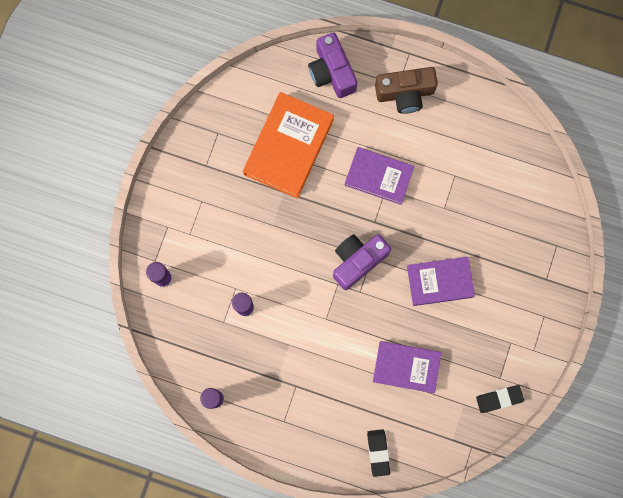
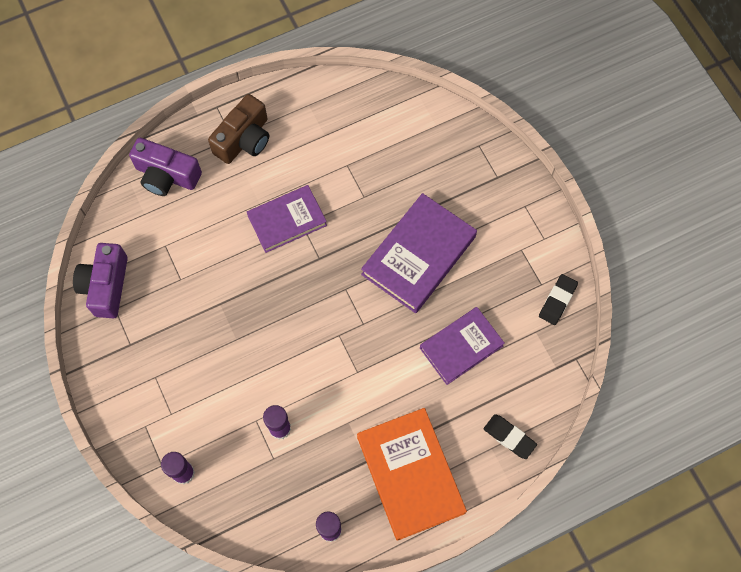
camera: 45 degrees left, 10 degrees down
(288, 147) = (188, 265): orange book -> orange book (410, 474)
(358, 261) = (336, 301): purple camera -> purple camera (106, 286)
(440, 282) = (418, 255): purple book -> purple book, size x1.50

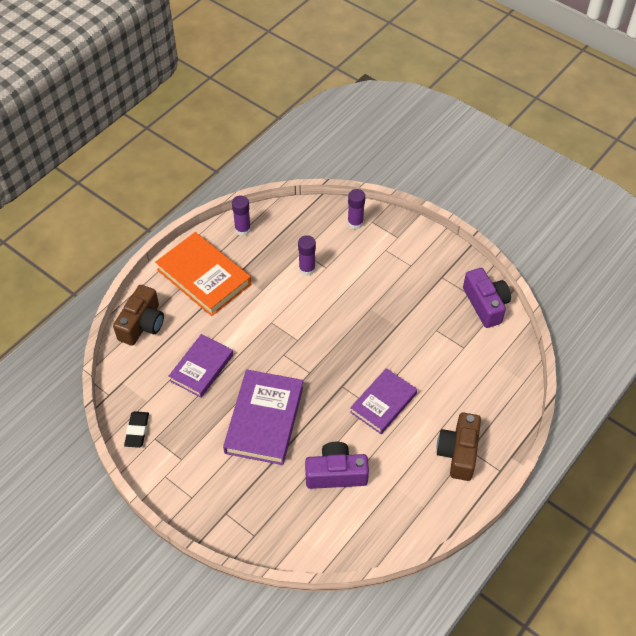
camera: 155 degrees right, 15 degrees down
(166, 175) = (500, 397): purple camera -> purple camera (336, 474)
(509, 437) = (142, 324): black eraser -> brown camera

